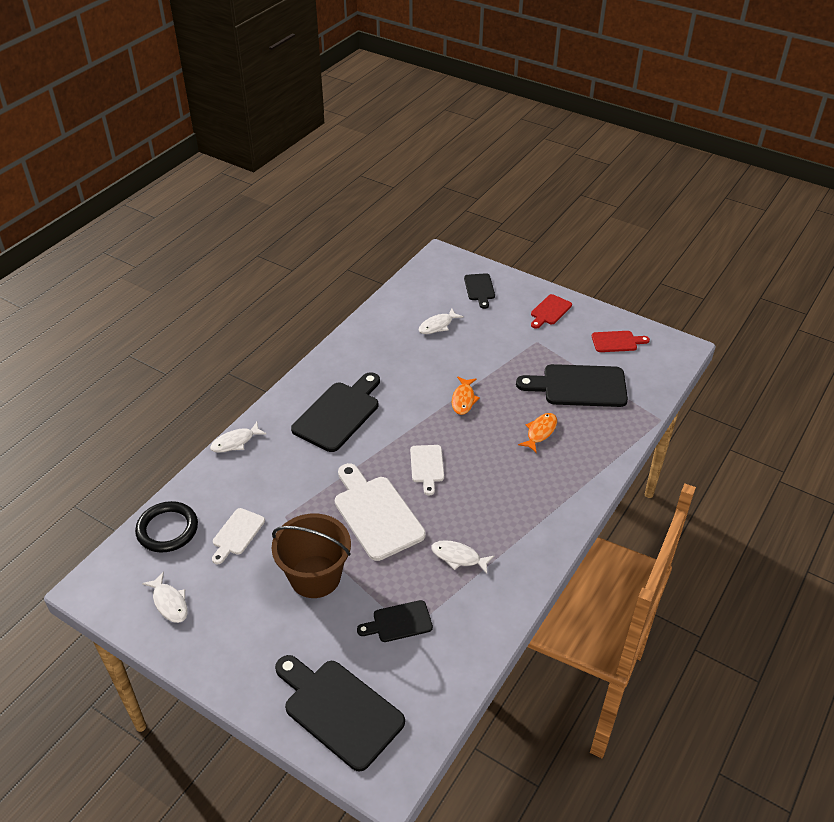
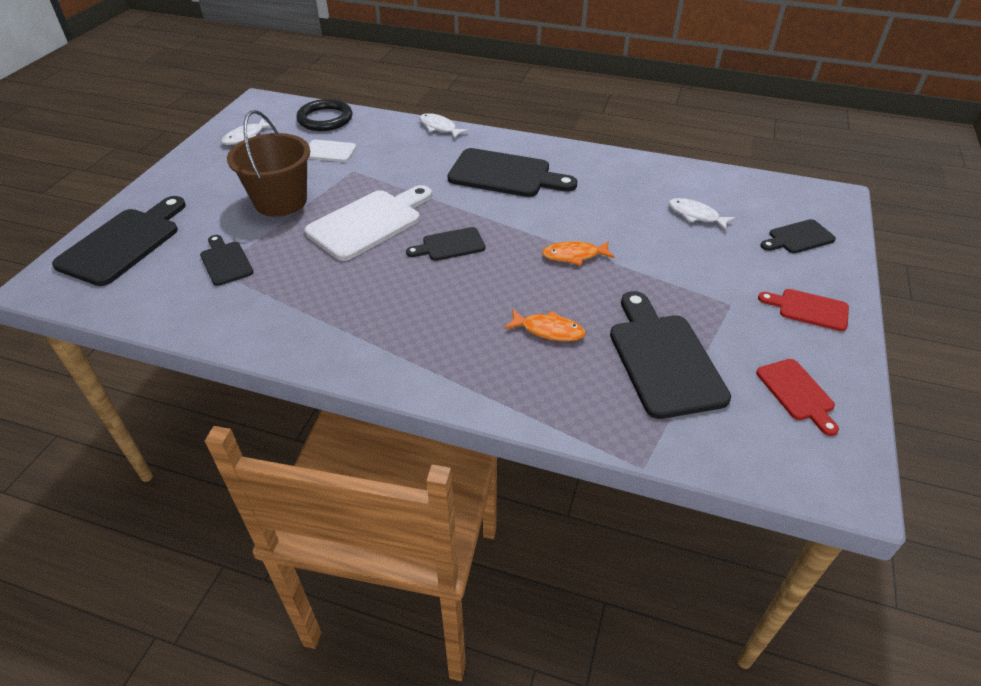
camera: 75 degrees right, 0 degrees up
(427, 466) = (450, 245): white cutting board -> black cutting board
(458, 557) = (318, 289): white fish -> none

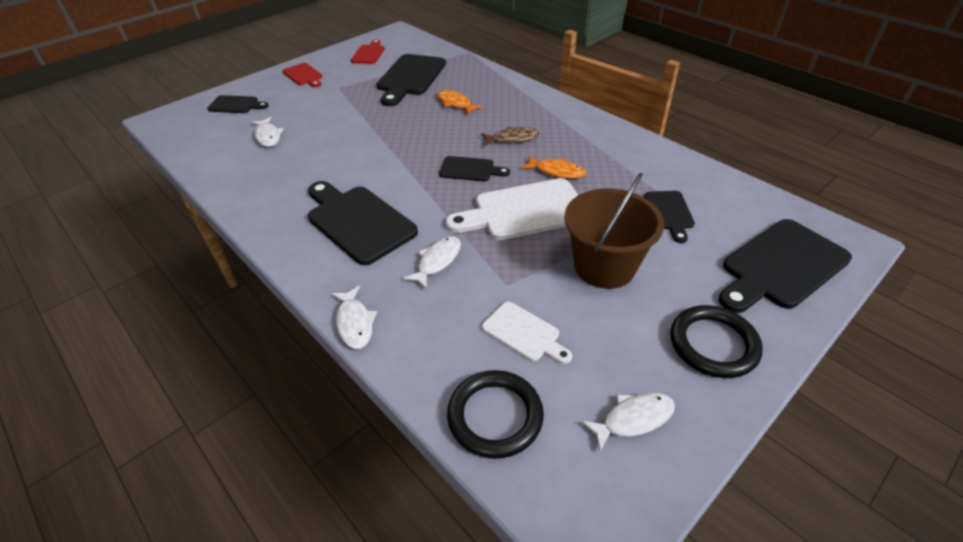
camera: 150 degrees left, 0 degrees up
(193, 179) = (713, 344): none -> black ring
(415, 169) = (437, 261): none -> white fish
(431, 297) = (512, 139): none -> brown fish
(574, 255) = (389, 136): orange fish -> orange fish (556, 171)

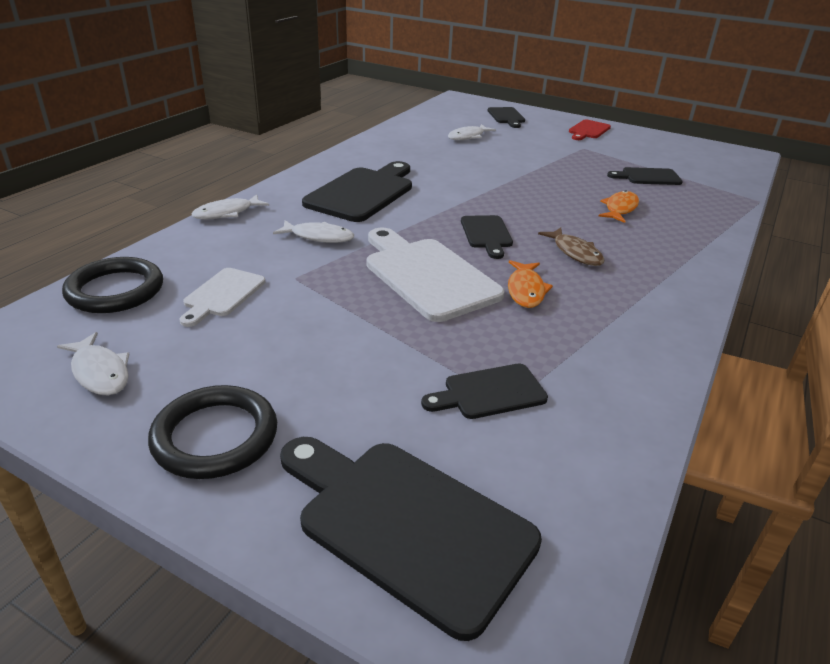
camera: 70 degrees right, 10 degrees down
(368, 54) = (672, 149): red cutting board -> none
(410, 77) = (648, 177): black cutting board -> black cutting board, size x0.54
(604, 266) = (344, 339): brown bucket -> none

